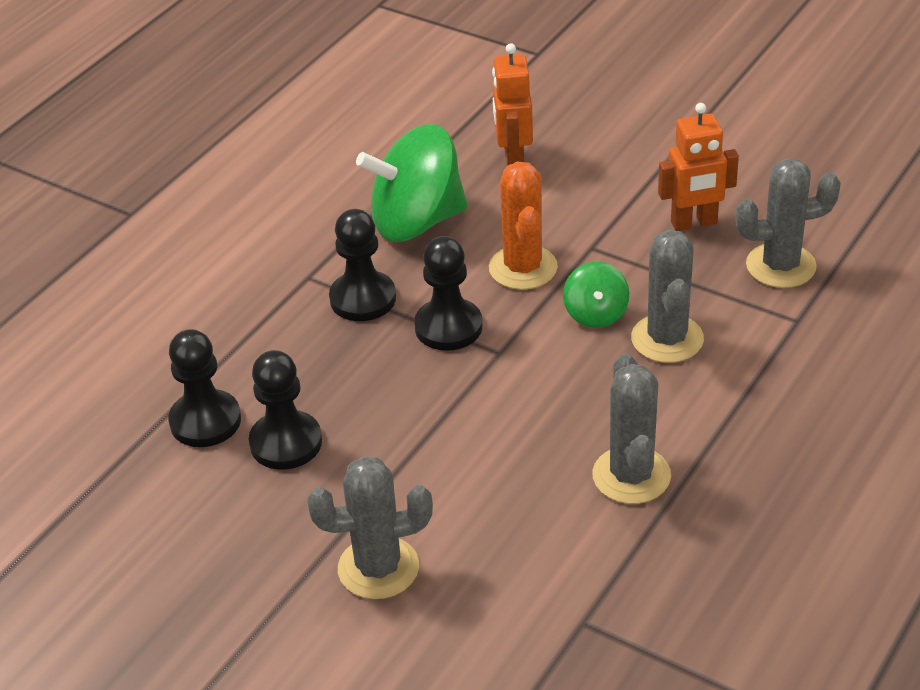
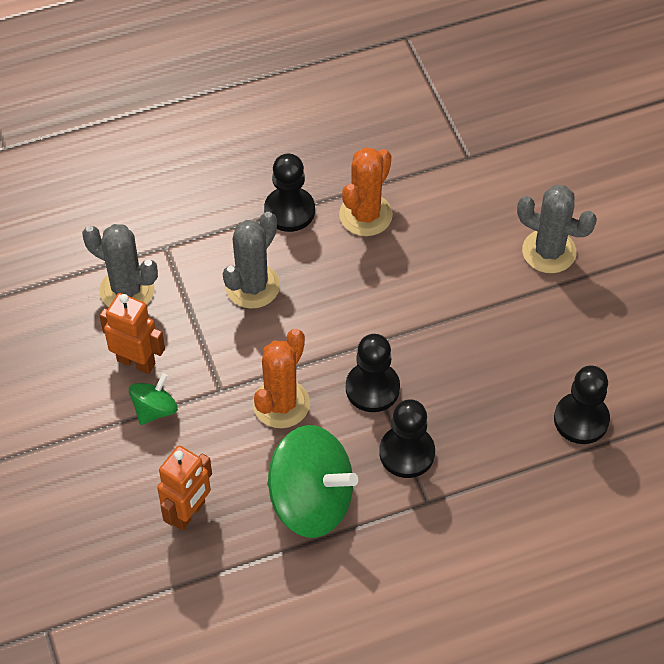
camera: 145 degrees left, 15 degrees up
(286, 443) = (542, 368): black pawn -> black pawn (289, 211)
(596, 314) = (274, 334): green spinning top -> green spinning top (154, 409)
(631, 475) = (365, 215): grey cactus -> orange cactus

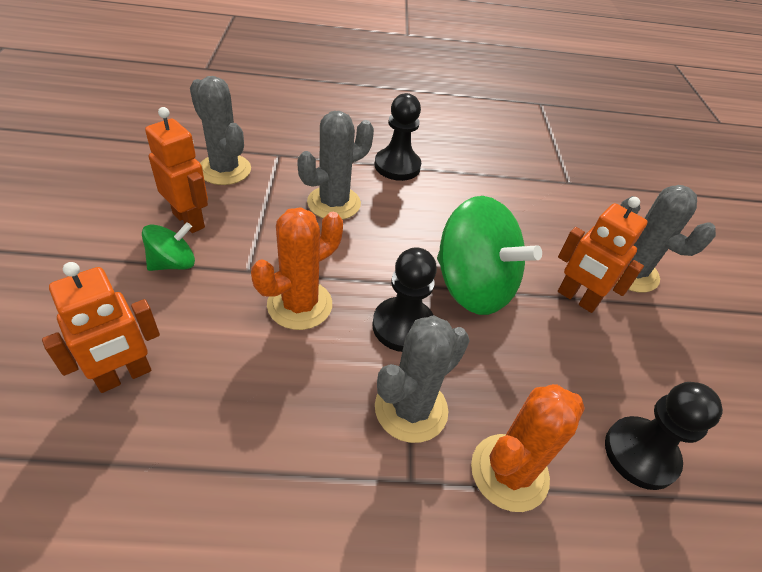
camera: 15 degrees right, 10 degrees down
(311, 501) = (270, 420): green spinning top -> green spinning top (473, 286)
(365, 215) = (462, 189): orange cactus -> orange cactus (509, 472)
(407, 453) = (411, 409): black pawn -> grey cactus
(507, 301) = (577, 299): none -> orange robot

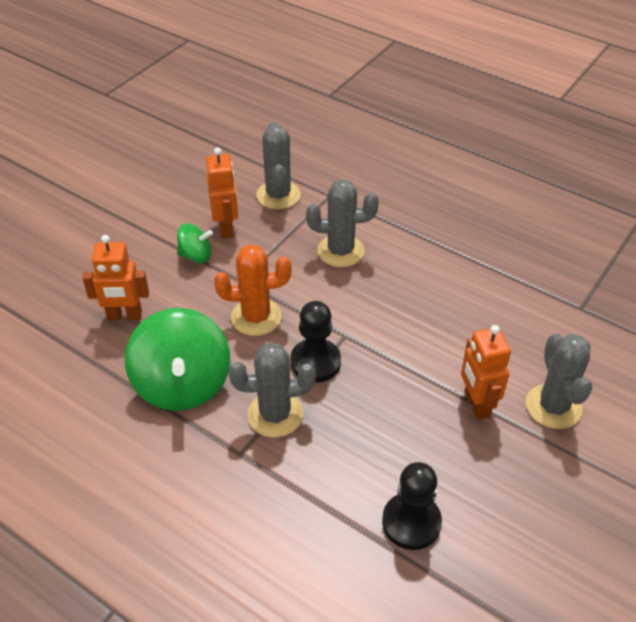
camera: 40 degrees right, 0 degrees up
(397, 166) = (422, 237): black pawn -> none
(473, 286) = (395, 358): green spinning top -> green spinning top (182, 384)
(509, 472) = (306, 481): orange cactus -> none

